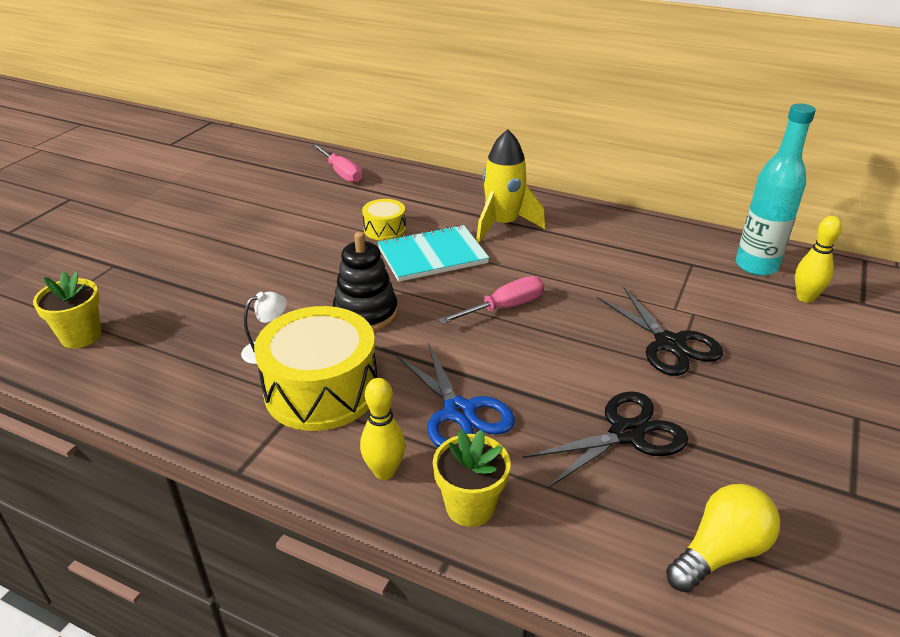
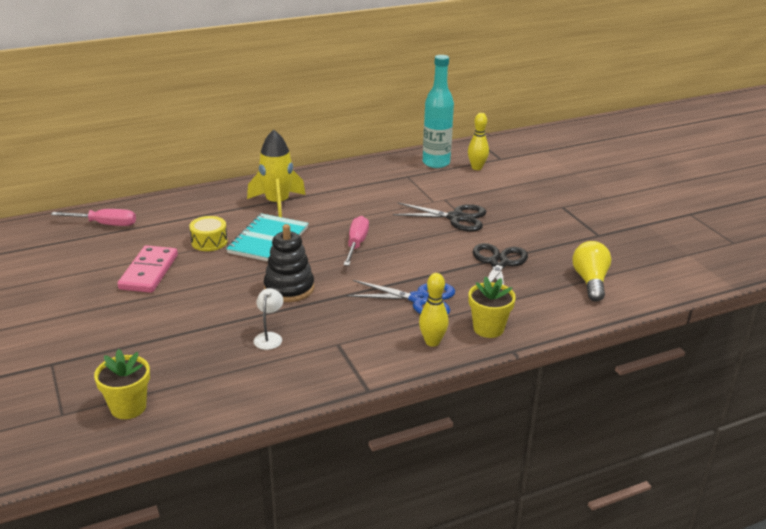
camera: 50 degrees left, 5 degrees down
(297, 230) = (149, 272): none -> pink domino
(321, 390) = (338, 333): yellow drum -> none

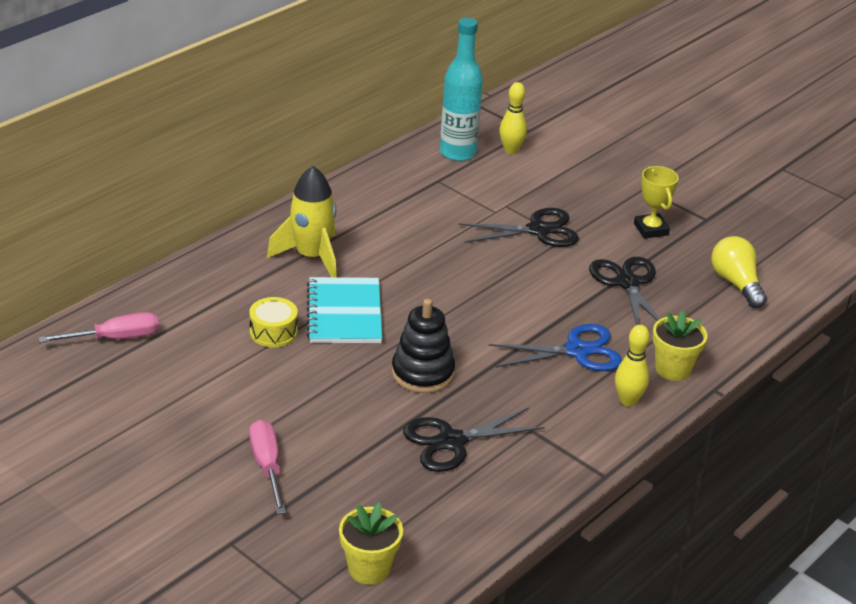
camera: 25 degrees left, 5 degrees up
(149, 272) = (236, 393): pink domino -> none
(269, 337) = (451, 441): white lamp -> black scissors
(356, 244) = (452, 294): pink screwdriver -> pink screwdriver (267, 466)
(546, 233) = (651, 229): none -> yellow trophy

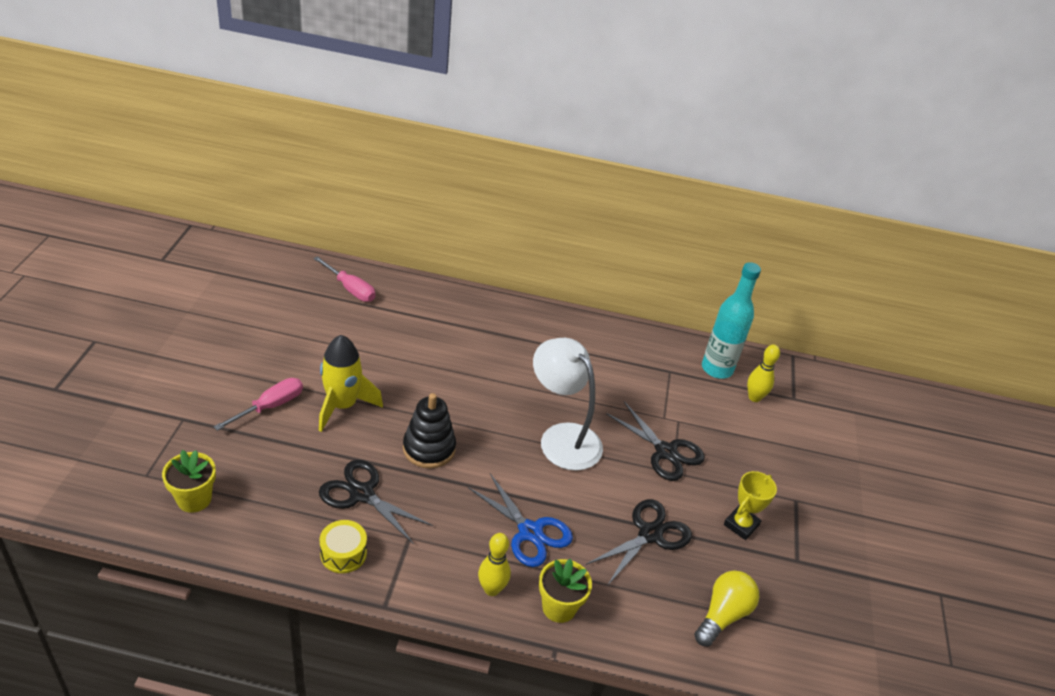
camera: 55 degrees right, 5 degrees up
(273, 332) = (414, 355): yellow drum -> yellow drum (343, 553)
(312, 257) = (513, 341): yellow rocket -> yellow rocket (342, 405)
(344, 313) = (464, 381): turquoise notebook -> none
(473, 282) = (562, 437): none -> white lamp

